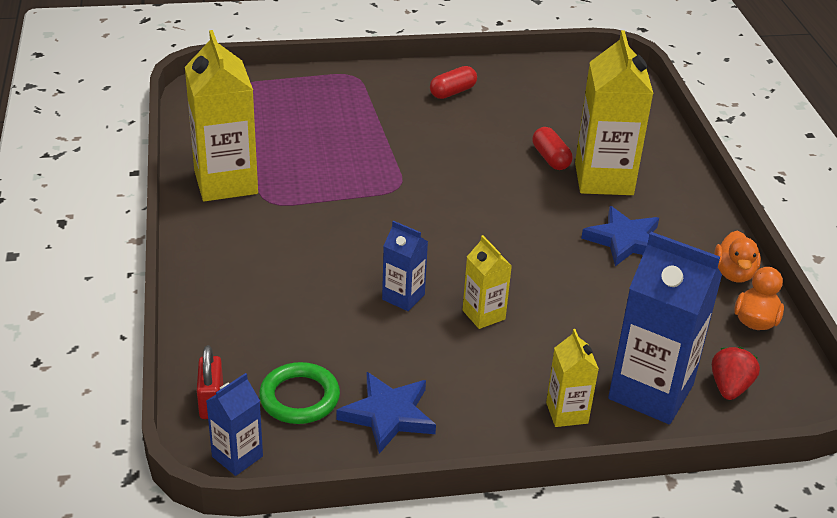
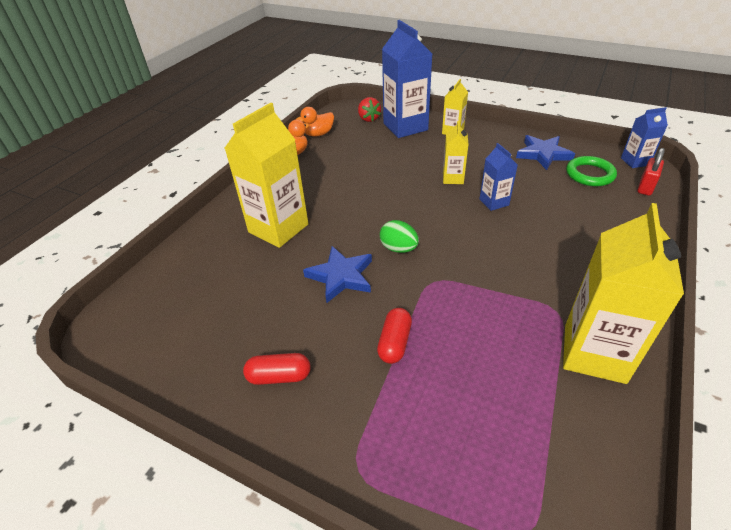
camera: 140 degrees left, 5 degrees up
(460, 203) = (398, 248): none -> green egg
(550, 158) = (290, 259): red capsule -> red capsule (395, 343)
(625, 240) = (324, 187): blue star -> blue star (341, 276)
(729, 387) = (369, 119): red strawberry -> red strawberry turned 75 degrees counterclockwise

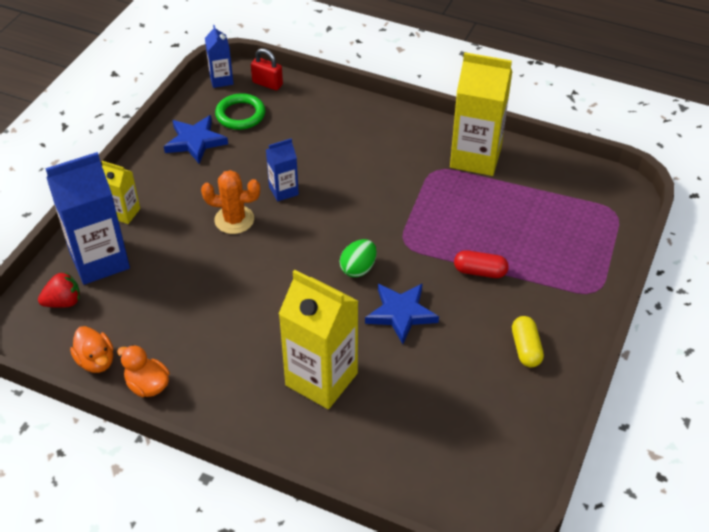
camera: 95 degrees left, 5 degrees up
(279, 376) = (526, 348): red capsule -> yellow capsule
(453, 178) = (234, 220): yellow carton -> orange cactus

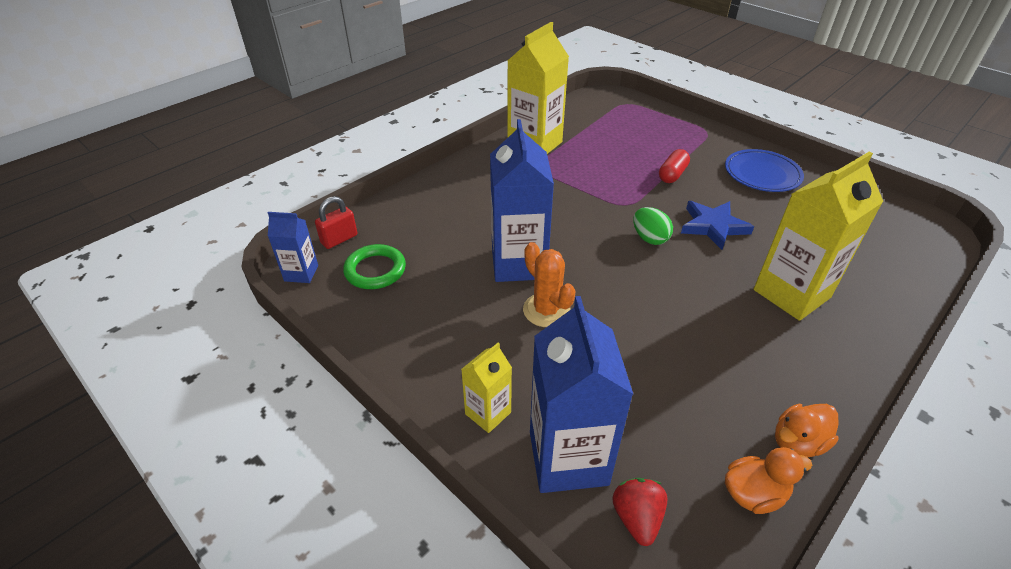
camera: 70 degrees left, 5 degrees down
(195, 141) = (395, 317): blue star -> none
(234, 220) = (546, 310): orange cactus -> orange cactus turned 60 degrees counterclockwise
(283, 191) = (518, 263): blue carton -> blue carton, size x1.95
(526, 348) = (762, 174): yellow capsule -> blue plate

